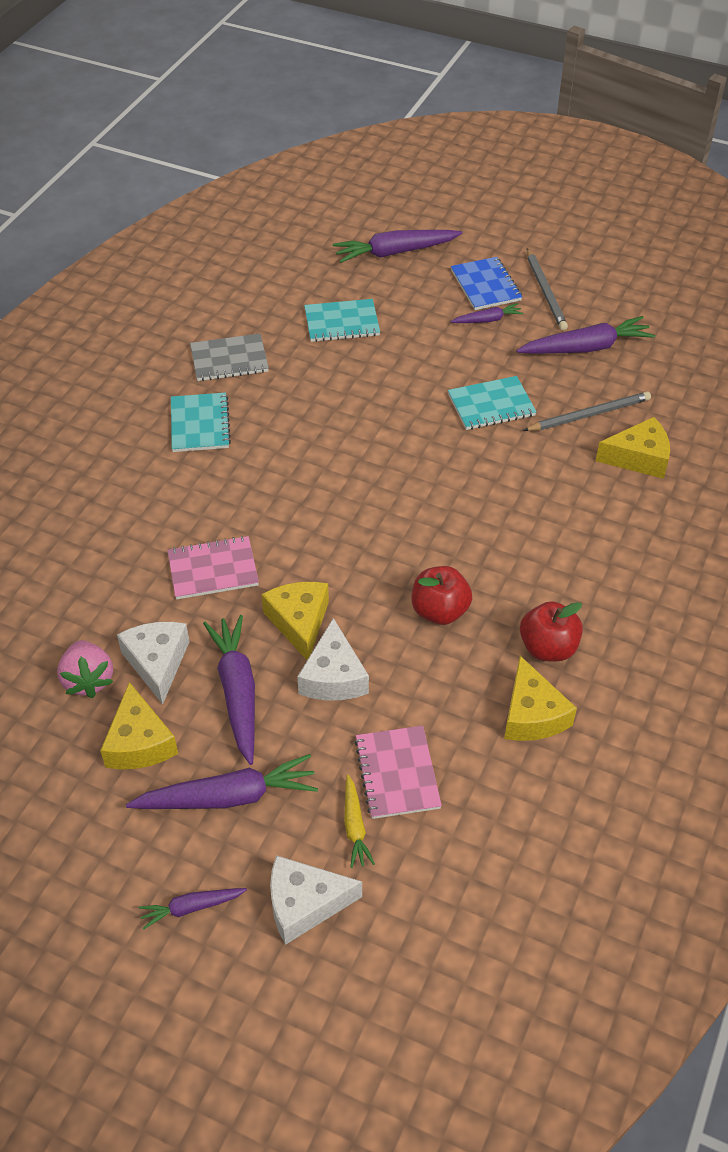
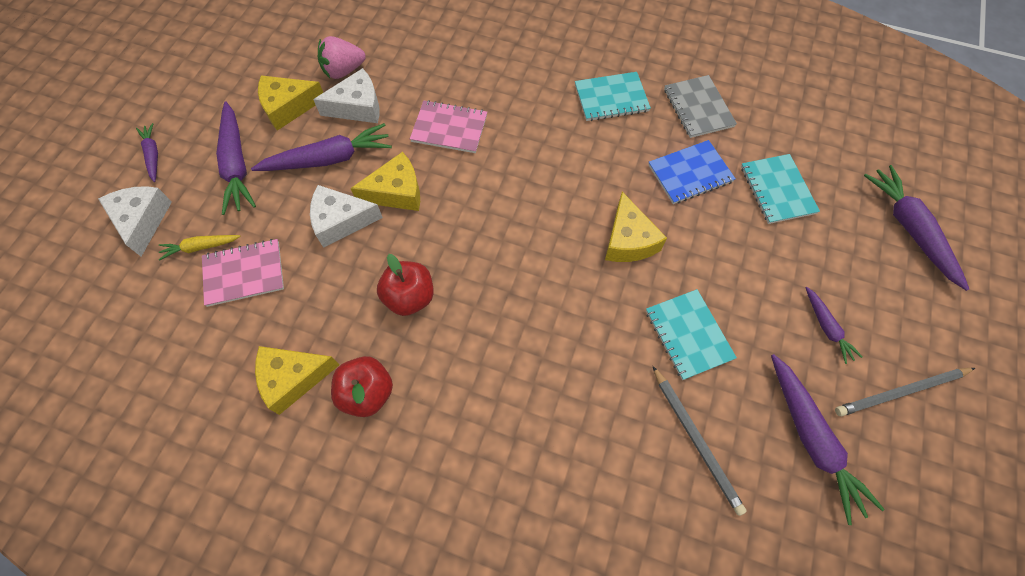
camera: 85 degrees right, 15 degrees up
(213, 569) = (449, 128): pink notebook -> pink notebook turned 60 degrees counterclockwise
(486, 285) = (887, 324): blue notebook -> blue notebook (690, 173)
(639, 458) = (636, 496): yellow cheese -> yellow cheese (628, 240)

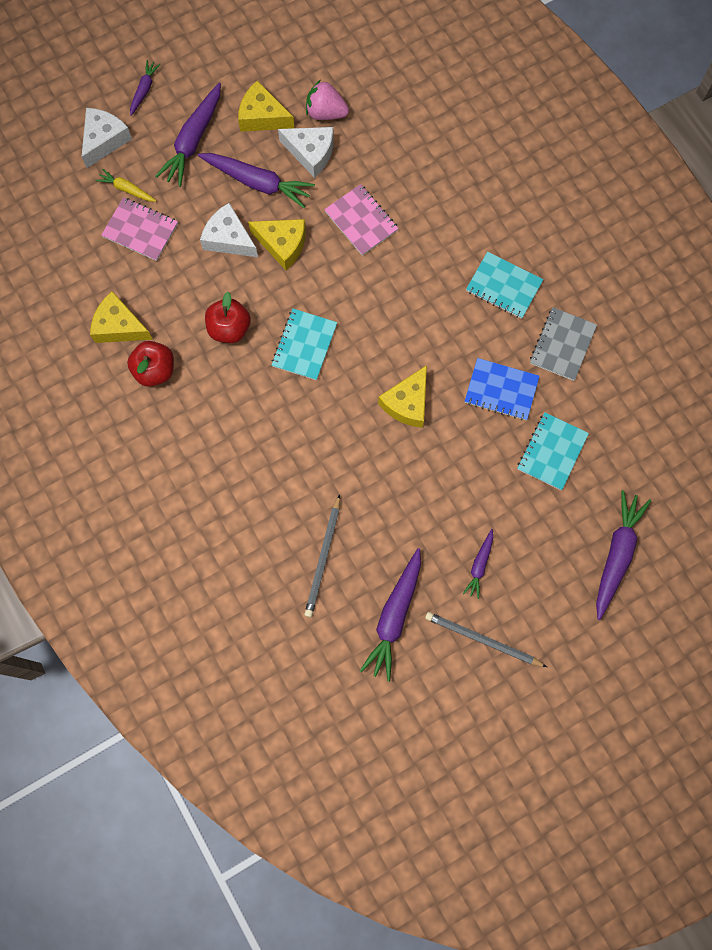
camera: 40 degrees right, 10 degrees up
(688, 335) = (383, 495): turquoise notebook -> turquoise notebook (304, 345)

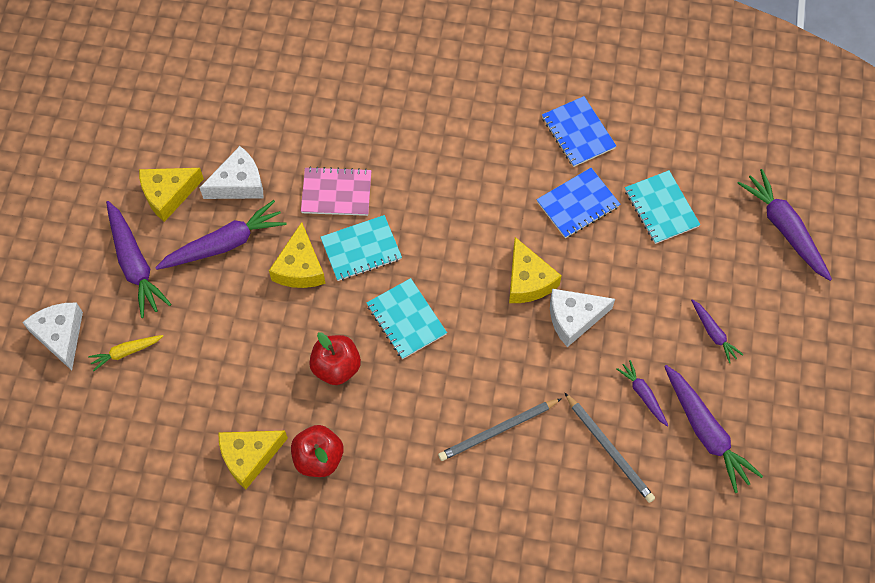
camera: 50 degrees left, 10 degrees down
(140, 230) = (175, 370): pink notebook -> none
(144, 90) = (47, 267): purple carrot -> purple carrot (643, 395)
(229, 238) = (253, 305): white cheese -> white cheese (574, 318)
(282, 244) = (300, 267): yellow cheese -> yellow cheese turned 120 degrees clockwise
(326, 112) = (214, 145): pink strawberry -> none
(482, 640) = (778, 379): grey pencil -> grey pencil (498, 430)
(504, 286) = (491, 135): turquoise notebook -> turquoise notebook (361, 249)
(562, 345) = (578, 133): grey notebook -> blue notebook

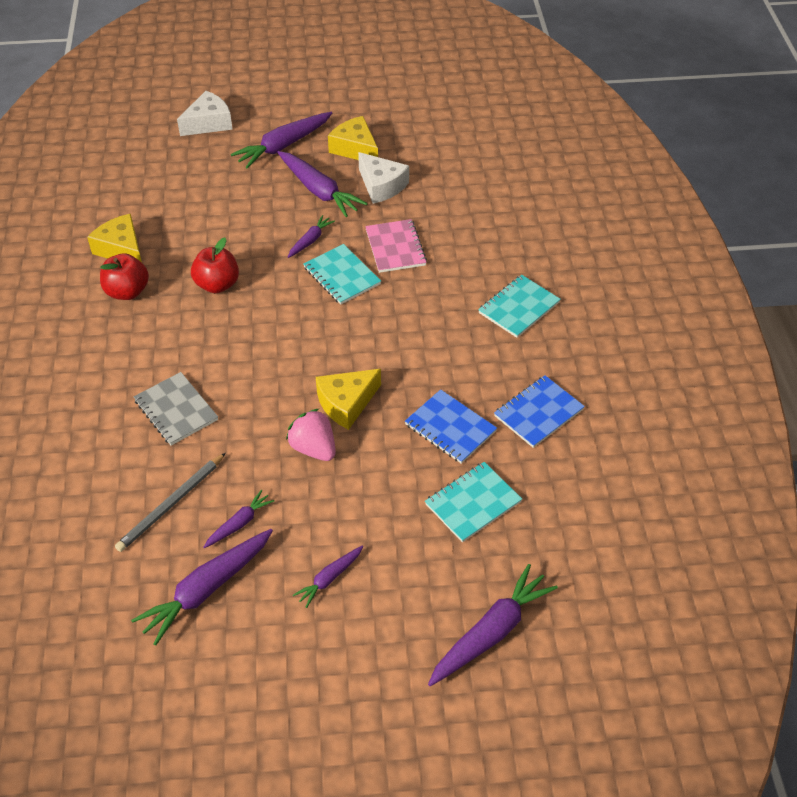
camera: 75 degrees right, 15 degrees down
(126, 352) = (202, 160): yellow carrot -> none
(300, 267) = (310, 241): yellow cheese -> purple carrot
(406, 320) = (277, 321): turquoise notebook -> turquoise notebook (518, 307)
(498, 430) = (176, 410): grey pencil -> grey notebook
(574, 318) = (314, 448): white cheese -> pink strawberry

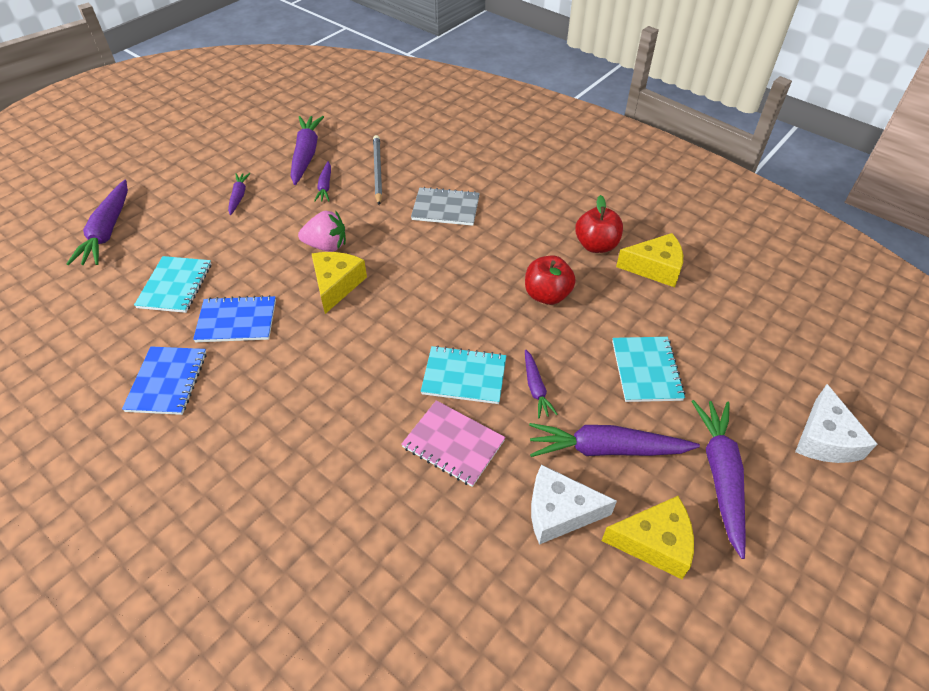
camera: 135 degrees right, 0 degrees up
(518, 307) = (264, 472): turquoise notebook -> turquoise notebook (646, 370)

